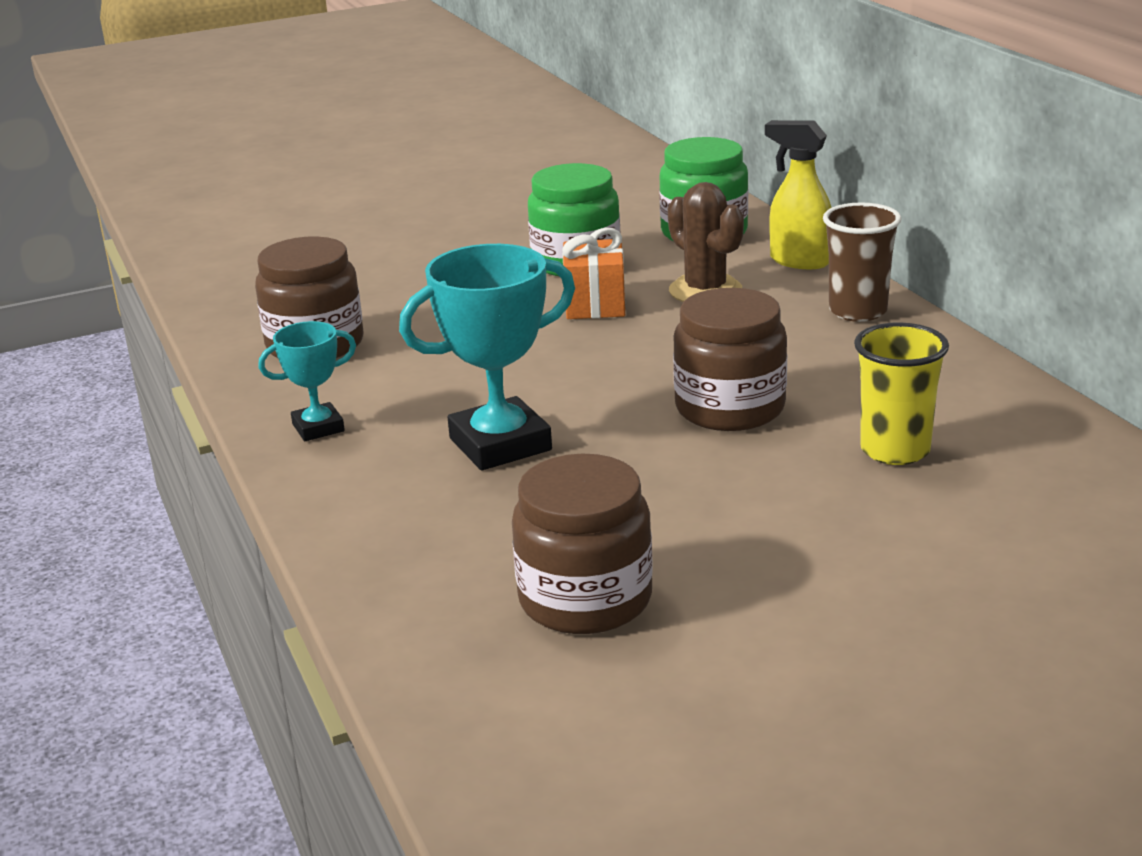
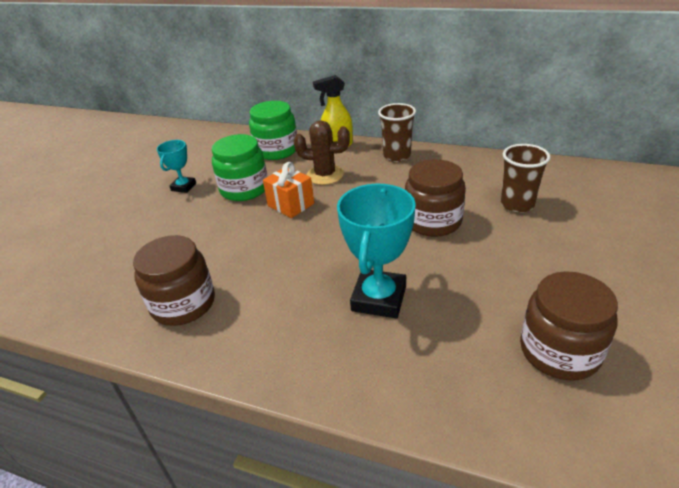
camera: 45 degrees left, 10 degrees up
(318, 428) = (273, 351): turquoise trophy -> turquoise trophy (183, 187)
(895, 450) = (517, 205): yellow cup -> brown cup

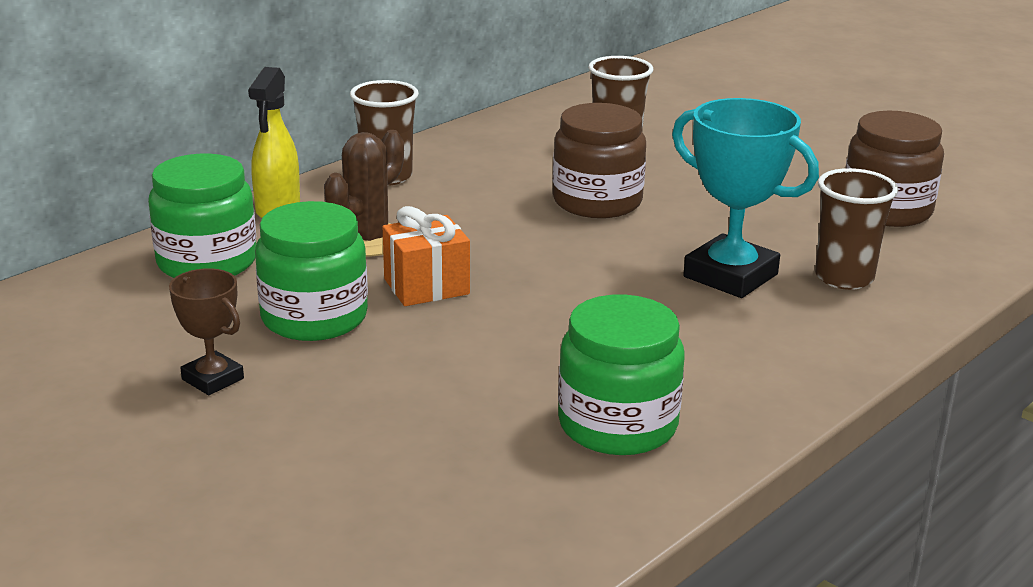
camera: 70 degrees left, 10 degrees down
(183, 187) = (212, 379): turquoise trophy -> brown trophy
(183, 304) = (617, 425): brown jar -> green jar
(418, 353) = (844, 278): none -> brown cup

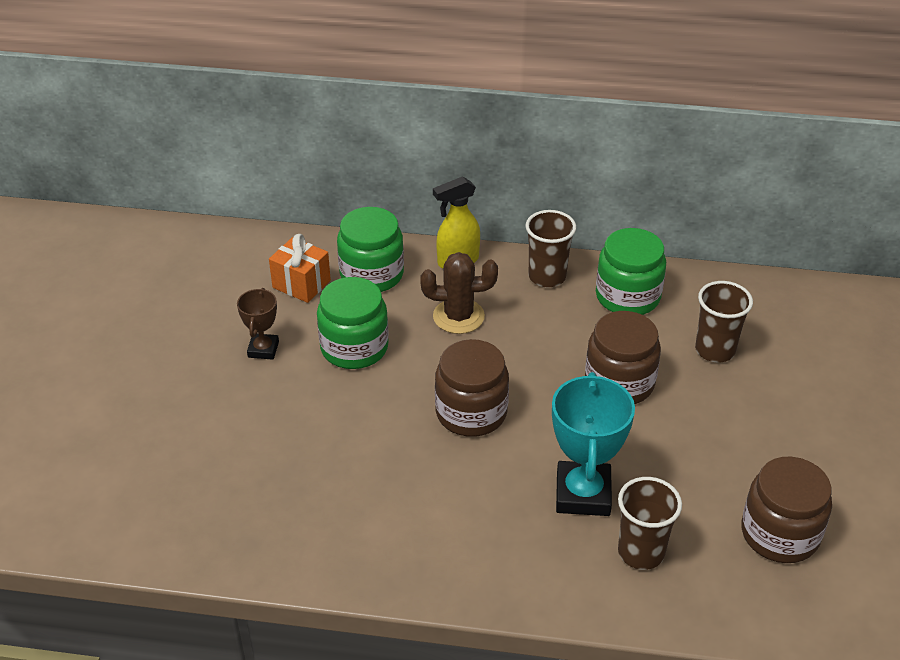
camera: 55 degrees right, 15 degrees up
(426, 286) = (430, 370): orange gift -> orange gift (301, 284)
(530, 289) = (471, 412): none -> brown jar
(617, 425) = (355, 525): green jar -> green jar (627, 296)

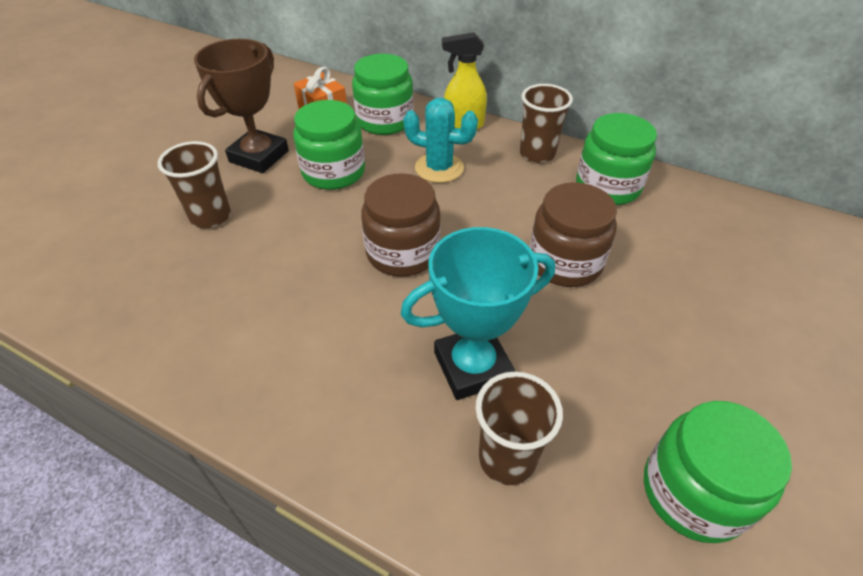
camera: 20 degrees right, 5 degrees up
(263, 349) = (259, 156): brown trophy -> brown trophy, size x1.80
(458, 316) = (439, 168): brown cactus -> turquoise cactus
(583, 494) = (472, 367): turquoise trophy -> turquoise trophy turned 45 degrees clockwise
(715, 350) = (681, 256): brown cup -> brown cup (210, 217)
(779, 534) = (693, 492): brown jar -> green jar

